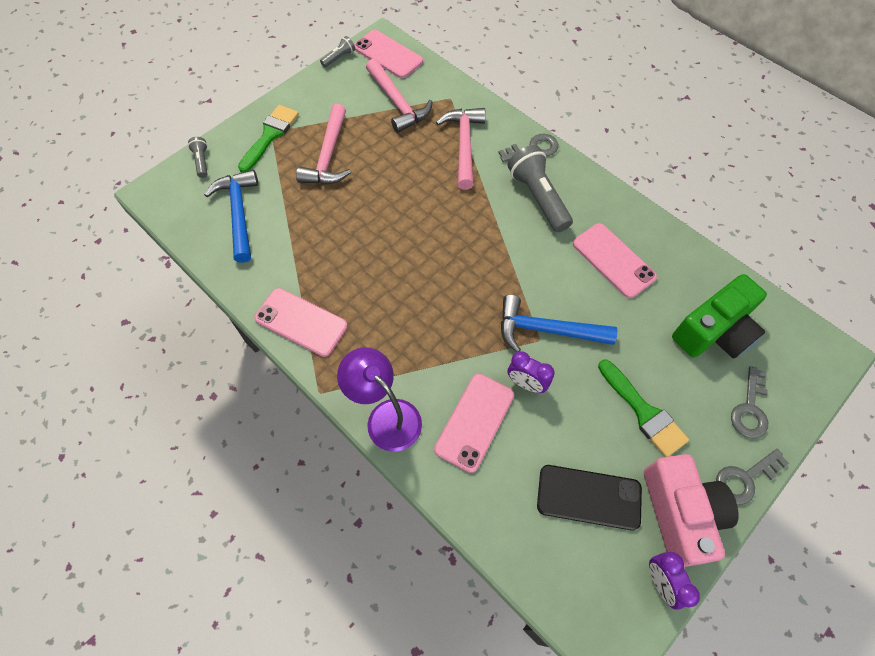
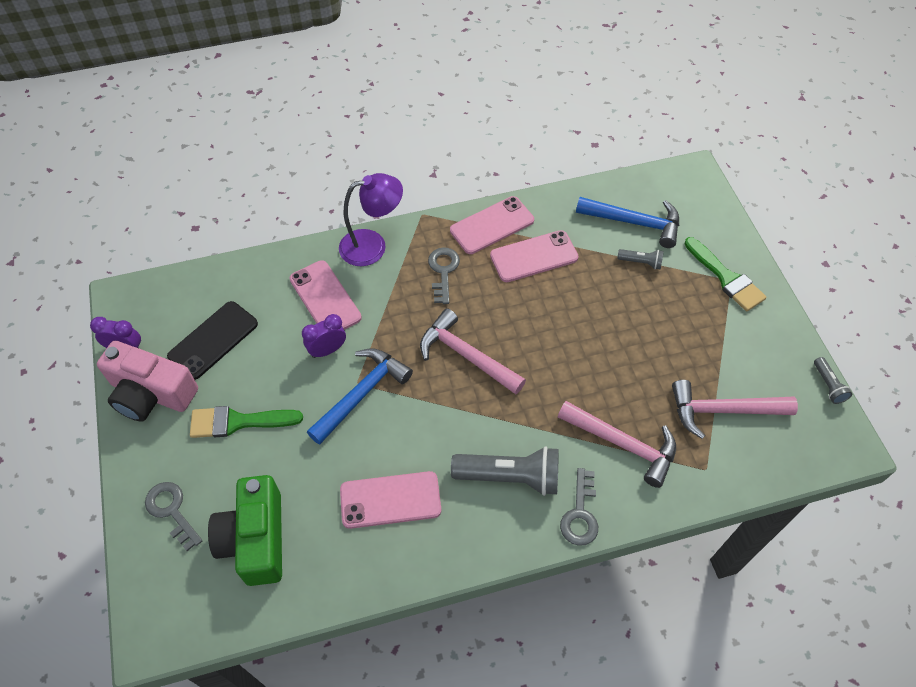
camera: 120 degrees right, 5 degrees down
(202, 161) = (715, 216): grey flashlight -> grey flashlight (641, 262)
(328, 156) = (672, 314): pink hammer -> pink hammer (466, 355)
(388, 54) = (814, 439): pink phone -> pink phone (534, 257)
(745, 478) = (131, 460): grey key -> grey key (443, 271)

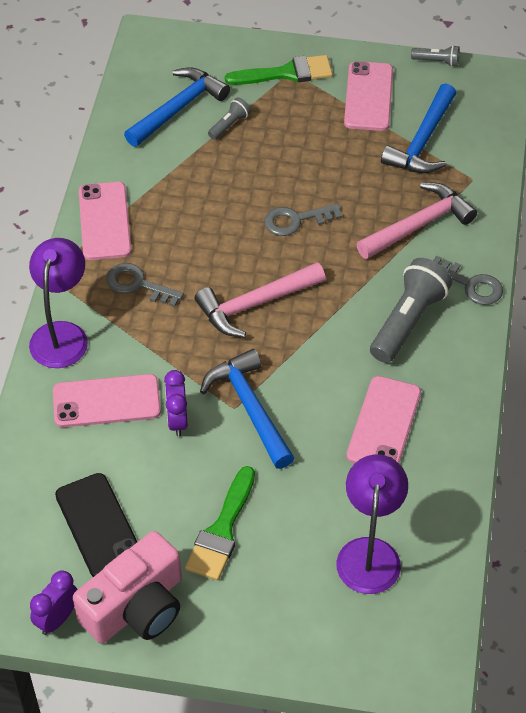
camera: 65 degrees left, 5 degrees down
(172, 511) = (299, 622): grey key -> grey key (296, 220)
(256, 539) = (369, 553): green camera -> purple lamp
(534, 257) = (168, 203): pink phone -> pink phone (369, 97)
(722, 410) = (423, 141): pink hammer -> blue hammer

